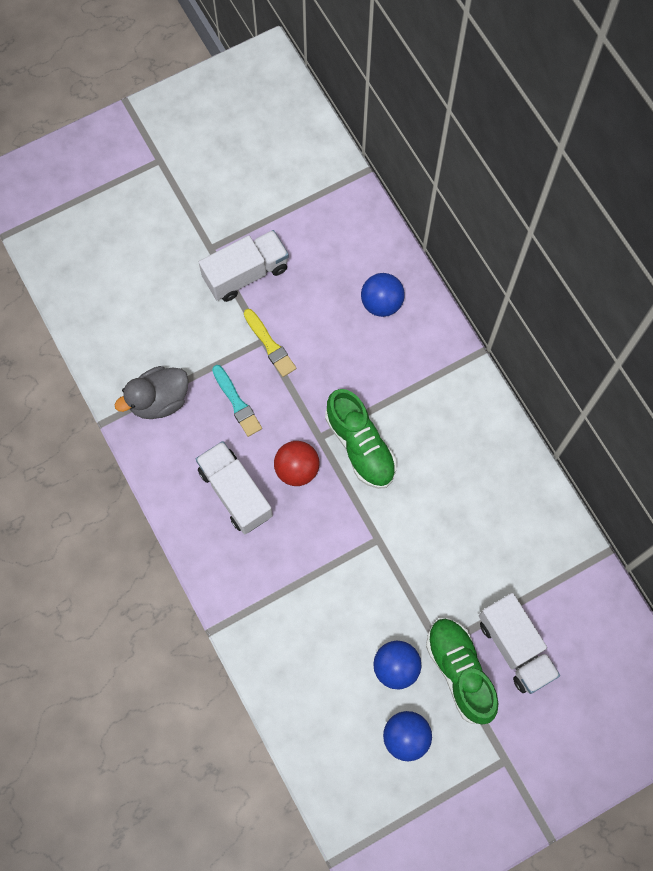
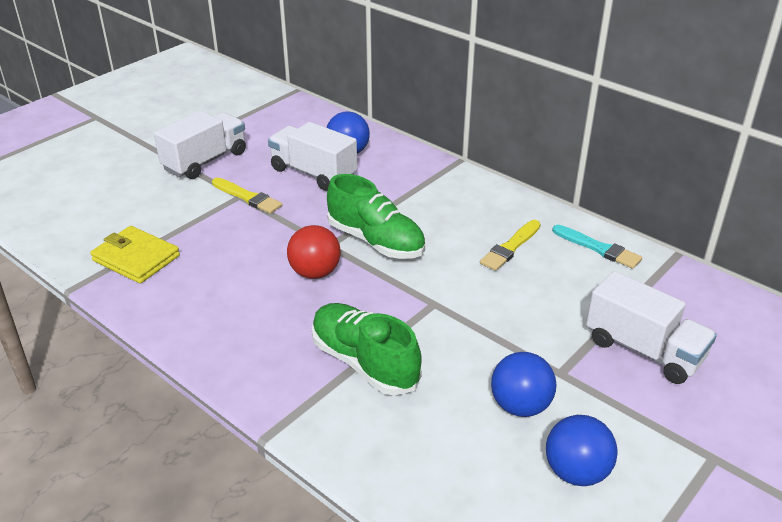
camera: 20 degrees left, 35 degrees down
(159, 400) = (136, 258): grey duck -> yellow wallet
(235, 493) = (251, 306): white truck -> white truck (313, 173)
(237, 403) = (227, 241): turquoise brush -> turquoise brush (598, 248)
(460, 671) = (598, 388): green shoe -> green shoe (364, 362)
(470, 493) = (510, 247): none -> yellow brush

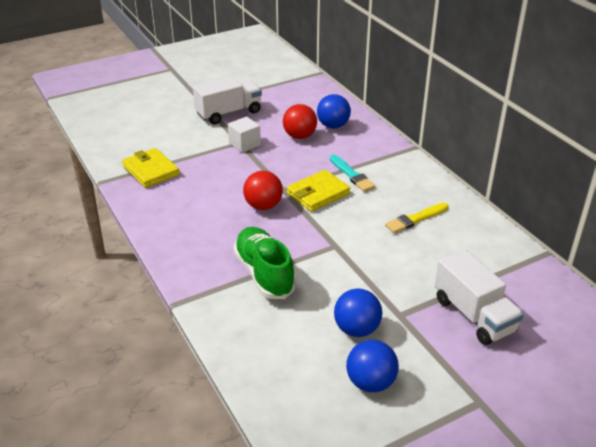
camera: 20 degrees right, 0 degrees up
(247, 197) = (244, 144): yellow brush -> white cube
(313, 173) = (299, 136): white truck -> red ball
(376, 241) = (318, 193): green shoe -> yellow wallet
(598, 248) = (484, 234): turquoise brush -> turquoise brush (352, 175)

